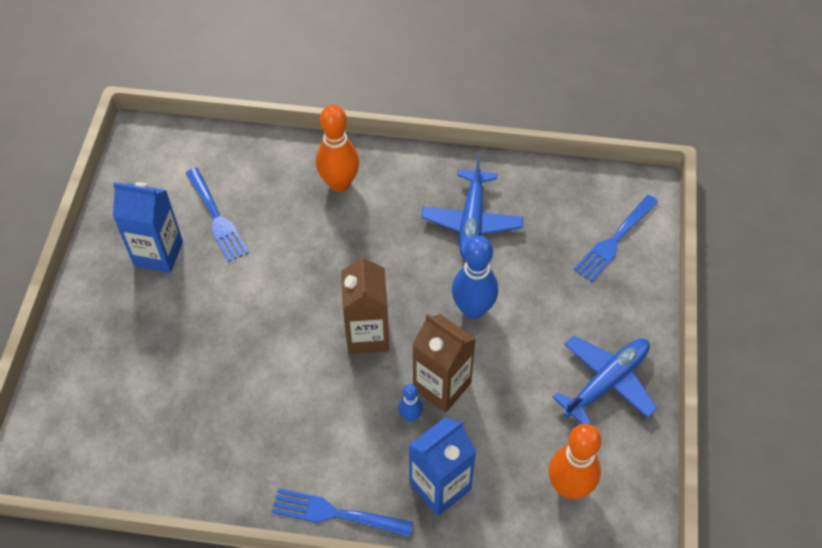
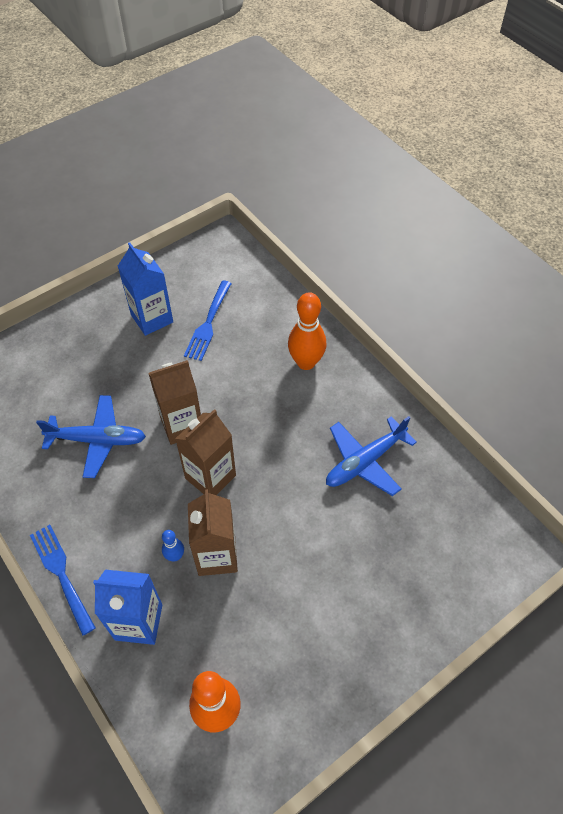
camera: 45 degrees right, 0 degrees up
(295, 316) = (182, 425): none -> brown carton
(473, 309) = (296, 523): blue bowling pin -> none
(606, 382) = (330, 665): blue plane -> blue plane (97, 440)
(615, 240) = (457, 566): blue fork -> none

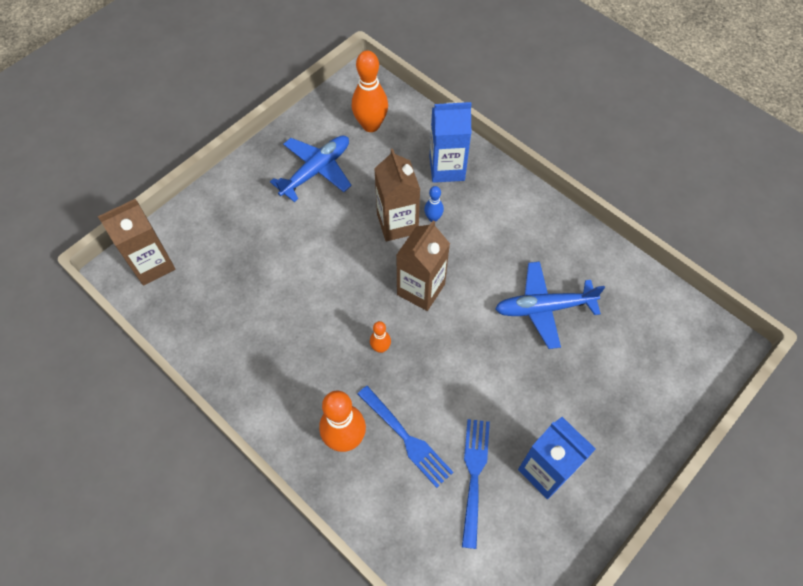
camera: 170 degrees right, 5 degrees up
(62, 575) = (522, 190): blue fork -> blue fork (405, 438)
(182, 425) = (464, 337): brown carton -> brown carton (152, 264)
(262, 428) = (380, 348): none -> orange bowling pin
(365, 461) = (270, 329): blue plane -> blue plane (316, 171)

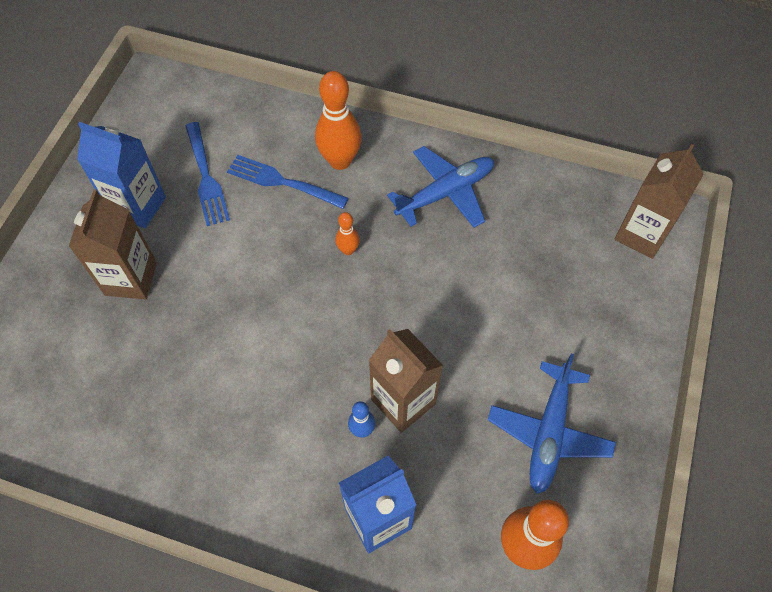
camera: 155 degrees right, 0 degrees up
(421, 289) = (334, 330): brown carton -> brown carton (131, 279)
(544, 308) = (181, 368): blue plane -> blue plane (445, 193)

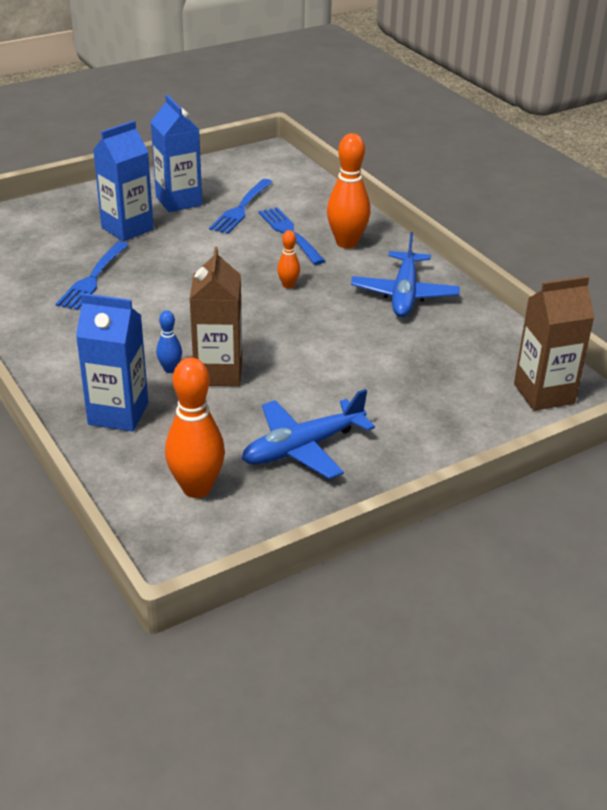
camera: 40 degrees right, 25 degrees down
(131, 279) = (127, 228): brown carton -> blue carton
(172, 369) = (93, 278): none -> blue fork
(445, 193) = (404, 294): blue plane -> blue plane turned 90 degrees clockwise

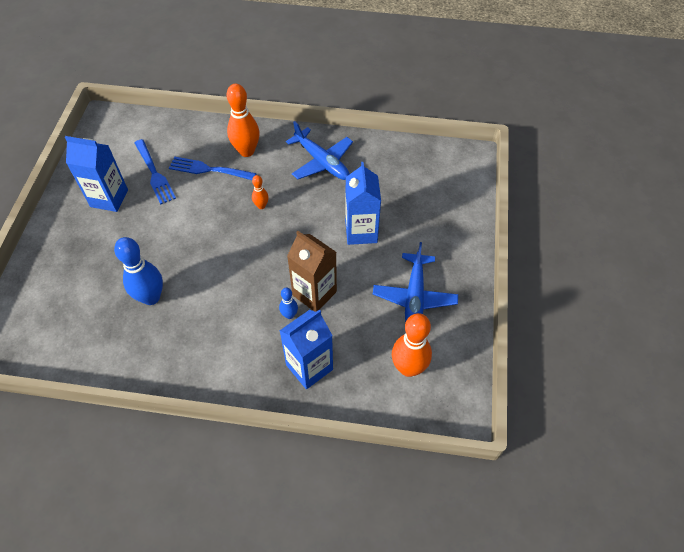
camera: 50 degrees left, 20 degrees up
(93, 278) = (151, 297): blue fork -> blue bowling pin
(127, 228) = (112, 245): blue carton -> blue carton (361, 232)
(544, 394) = (456, 169): brown carton -> none

